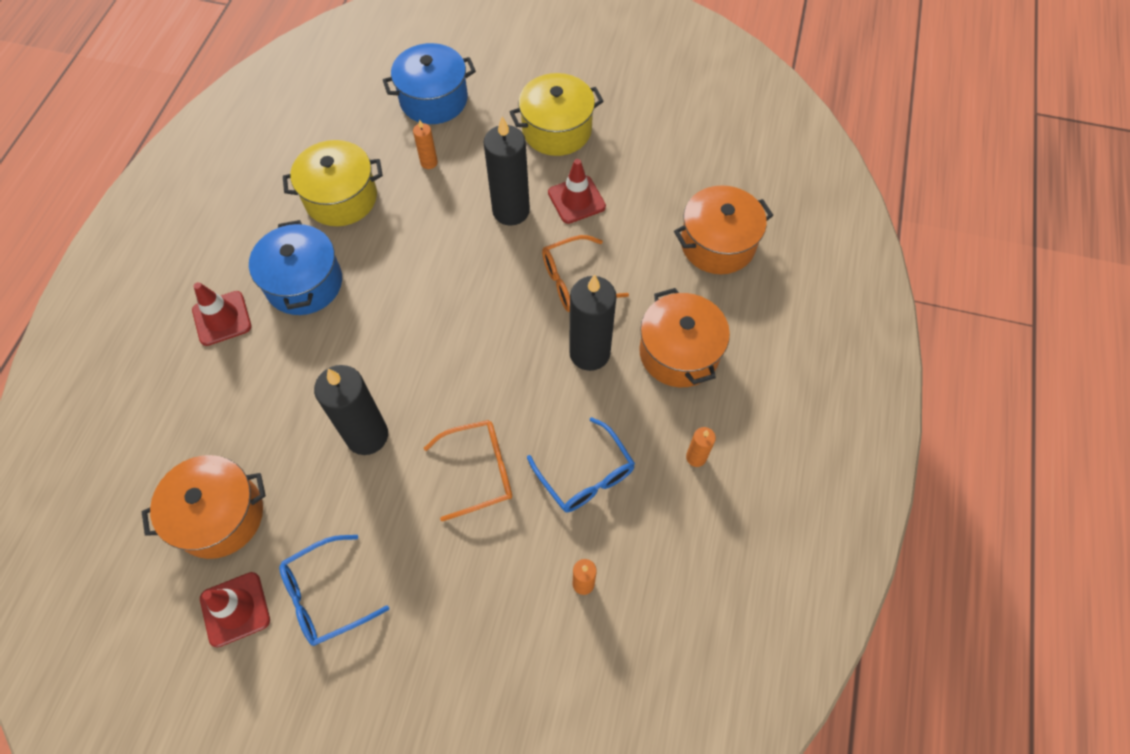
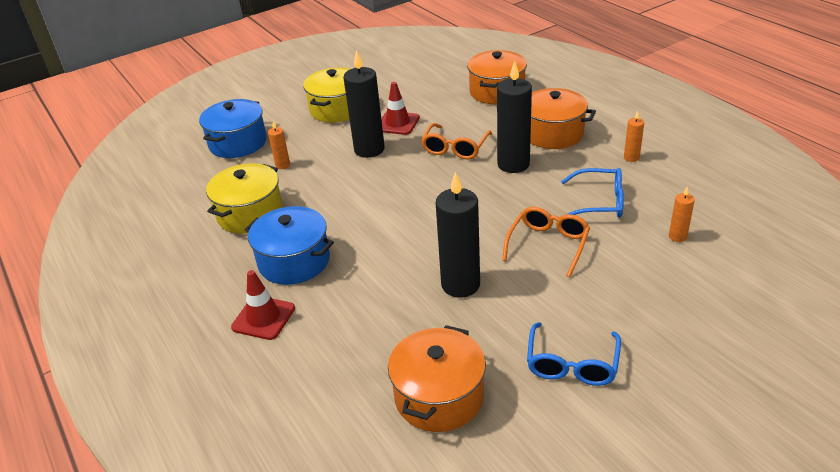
camera: 45 degrees left, 25 degrees down
(235, 609) = (534, 424): red traffic cone -> none

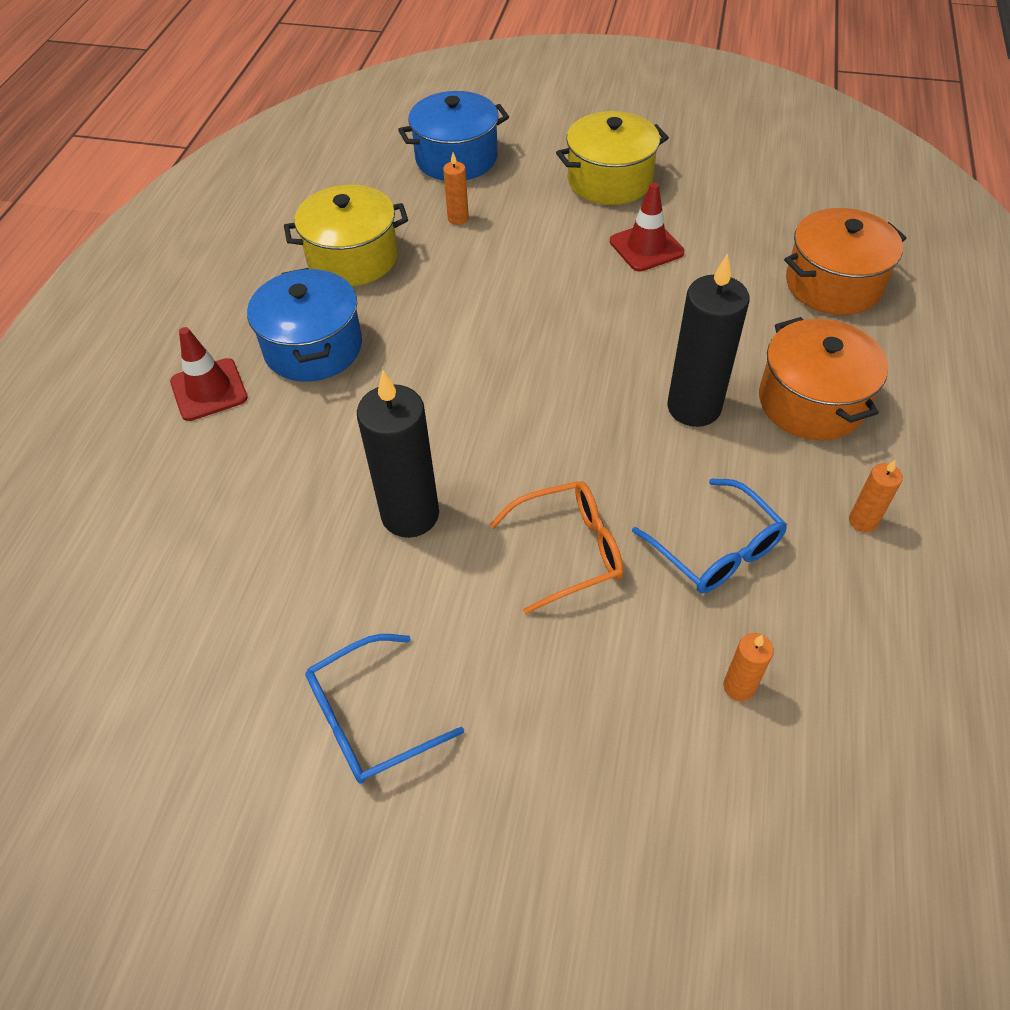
camera: 45 degrees right, 15 degrees up
(369, 149) = (566, 262): black candle -> none
(439, 396) = (213, 621): orange pot -> none
(455, 148) = (660, 331): orange glasses -> none

